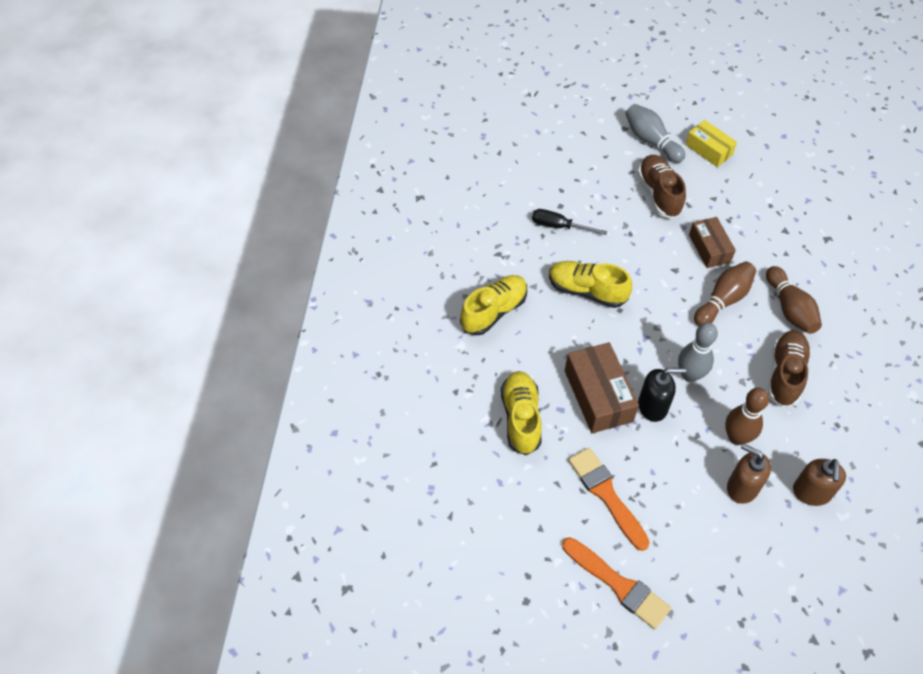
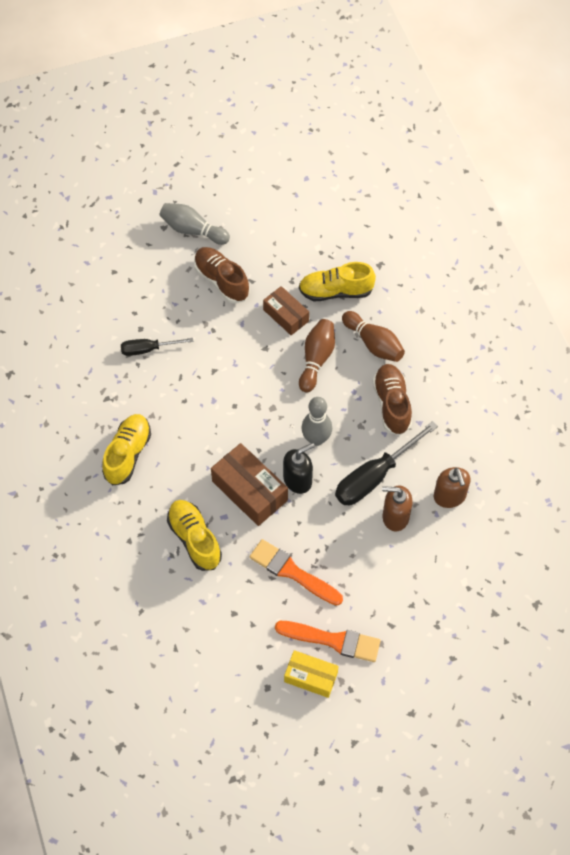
camera: 25 degrees left, 5 degrees up
(586, 291) = (199, 400): yellow shoe -> yellow shoe (336, 291)
(708, 150) = (247, 219): yellow box -> yellow box (311, 677)
(736, 437) = (375, 476): brown bowling pin -> black screwdriver

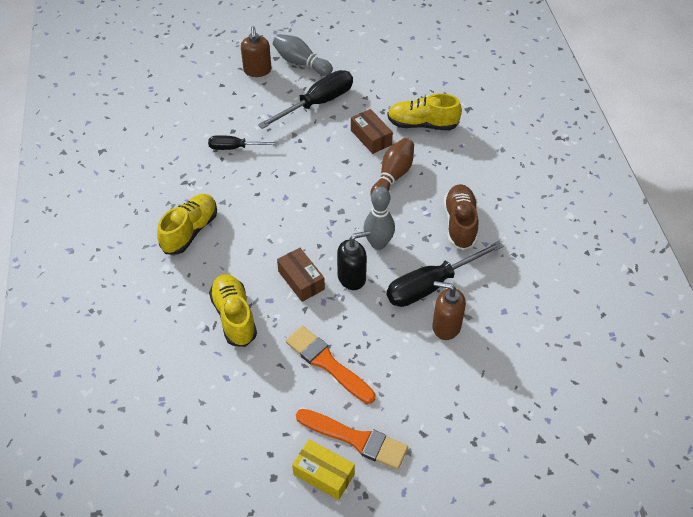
camera: 10 degrees right, 10 degrees down
(221, 281) = (317, 103): brown shoe -> black screwdriver
(250, 490) = (301, 280): brown box -> brown box, size x0.65
(373, 344) = (451, 170): brown bowling pin -> none
(449, 496) = (506, 315): brown soap dispenser -> brown soap dispenser (257, 71)

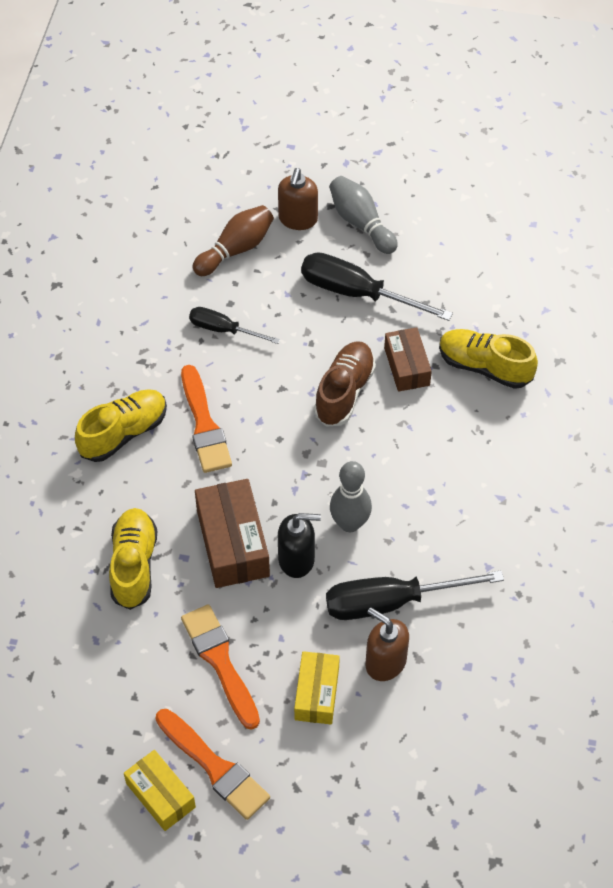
camera: 20 degrees right, 5 degrees up
(247, 210) = (204, 424): none -> orange brush
(301, 280) = (233, 543): brown box -> brown box, size x1.55
(317, 103) = (357, 293): black screwdriver -> black screwdriver turned 135 degrees counterclockwise
(392, 176) = (410, 433): brown bowling pin -> brown bowling pin (236, 249)
(408, 362) = (317, 693): none -> yellow box
(460, 224) = (467, 529): brown shoe -> brown shoe (344, 392)

